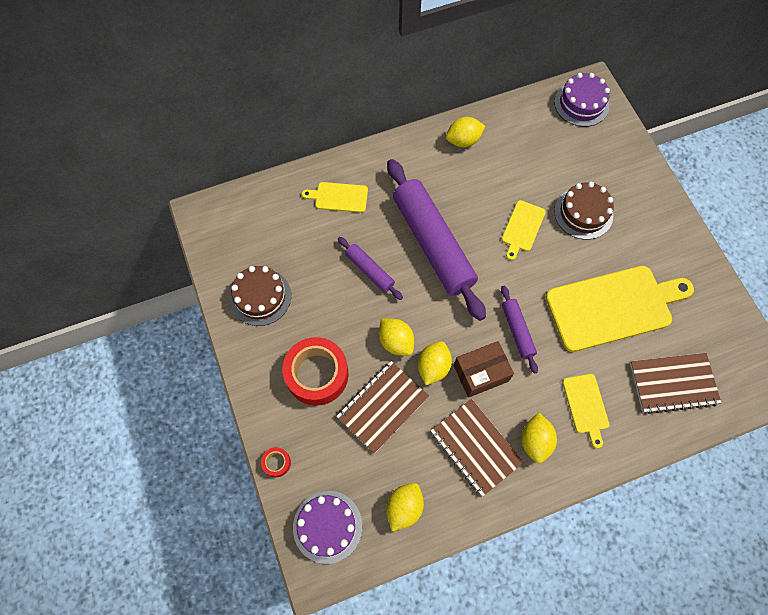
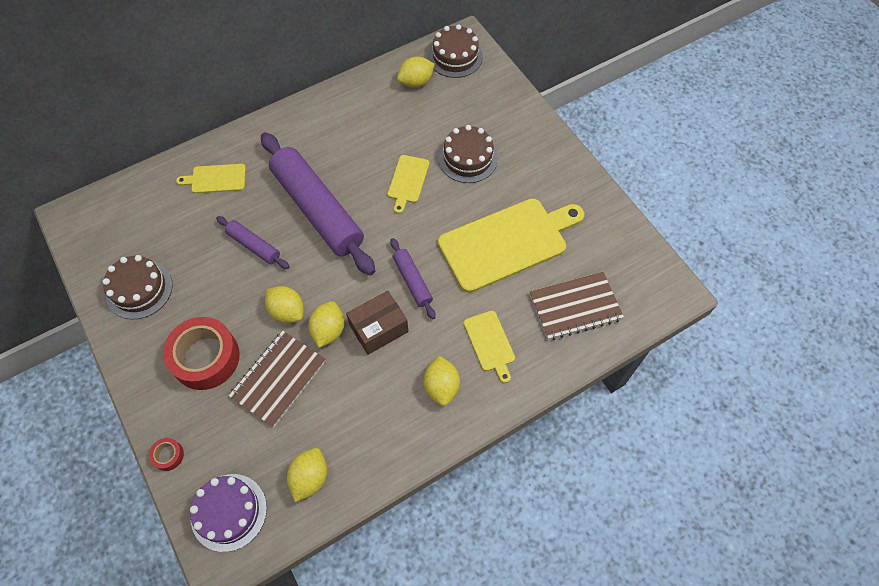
camera: 10 degrees left, 5 degrees down
(463, 140) = (340, 107): yellow lemon -> yellow lemon (416, 82)
(475, 447) = (380, 403): brown notebook -> none
(581, 103) = (455, 56): purple cake -> brown cake

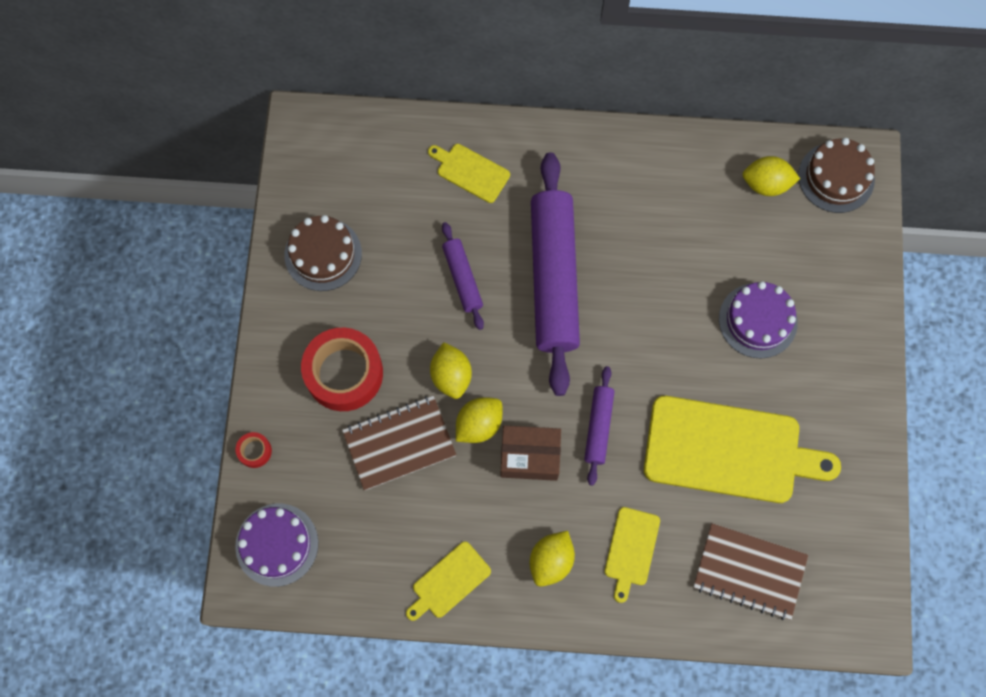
camera: 35 degrees right, 10 degrees up
(310, 478) = (368, 564): yellow lemon -> none
(408, 181) = (672, 306): yellow cutting board -> yellow cutting board (449, 582)
(468, 158) = (758, 320): brown cake -> purple cake

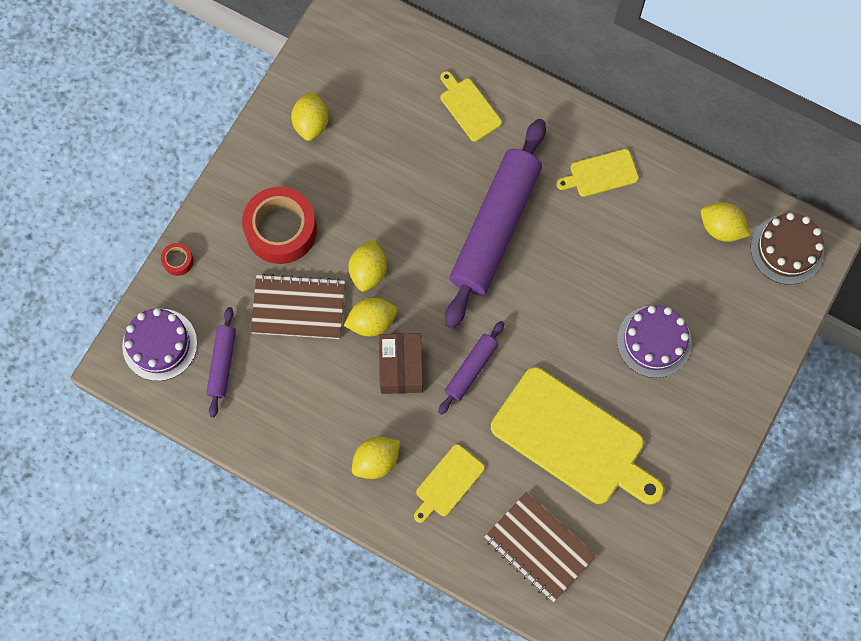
camera: 25 degrees right, 0 degrees up
(323, 254) = (311, 124): brown cake -> yellow lemon
(449, 582) = (284, 439): yellow cutting board -> yellow cutting board (601, 174)
(462, 278) = (418, 194): purple rolling pin -> purple rolling pin (222, 364)
(530, 456) = (401, 367): brown box -> brown box turned 60 degrees clockwise

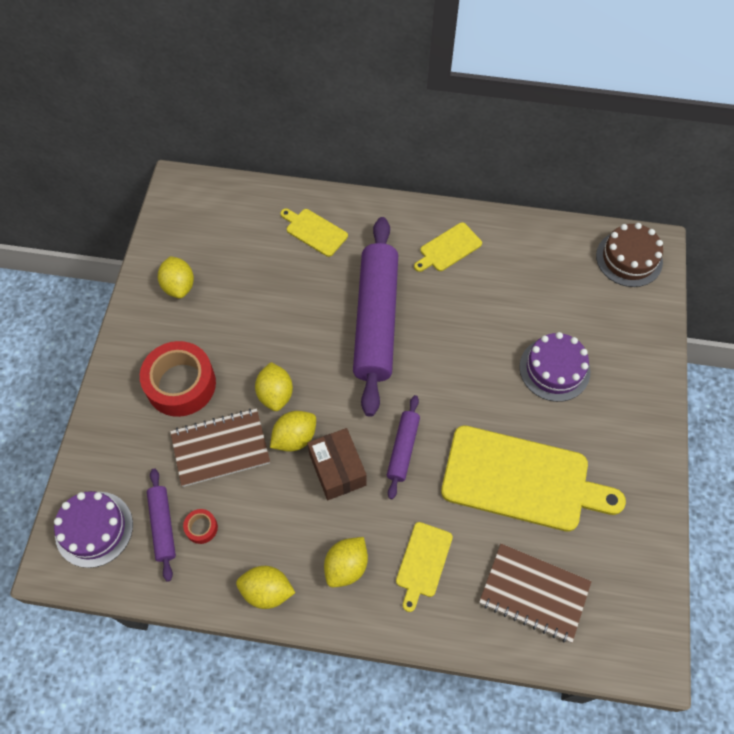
camera: 20 degrees left, 10 degrees down
(178, 261) = (89, 444): red tape -> red tape (201, 528)
(721, 228) = (567, 259): yellow lemon -> yellow lemon (267, 591)

